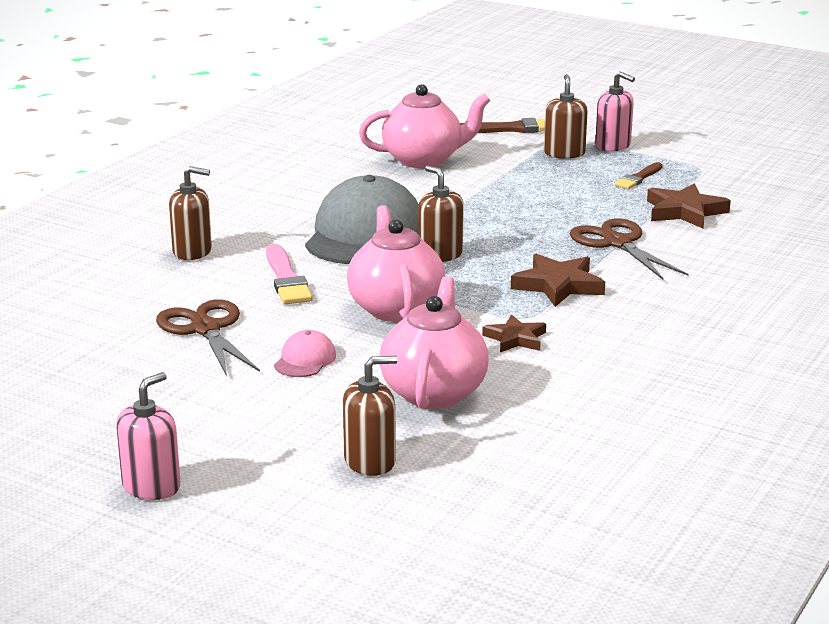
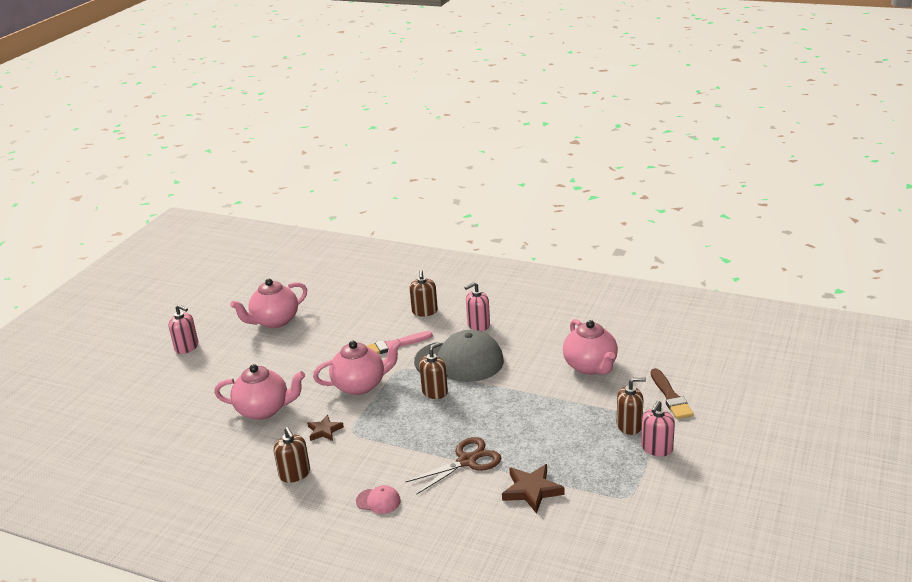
camera: 85 degrees right, 5 degrees up
(117, 386) = (274, 321): none -> pink teapot
(205, 329) = (332, 332): brown scissors -> none
(267, 216) = (478, 325): none -> pink soap dispenser
(305, 360) = (299, 366): pink cap -> pink cap (378, 501)
(370, 461) = (198, 399): brown soap dispenser -> brown soap dispenser (295, 474)
(558, 285) = (397, 441): brown star -> none
(638, 178) = (591, 465): brown brush -> none

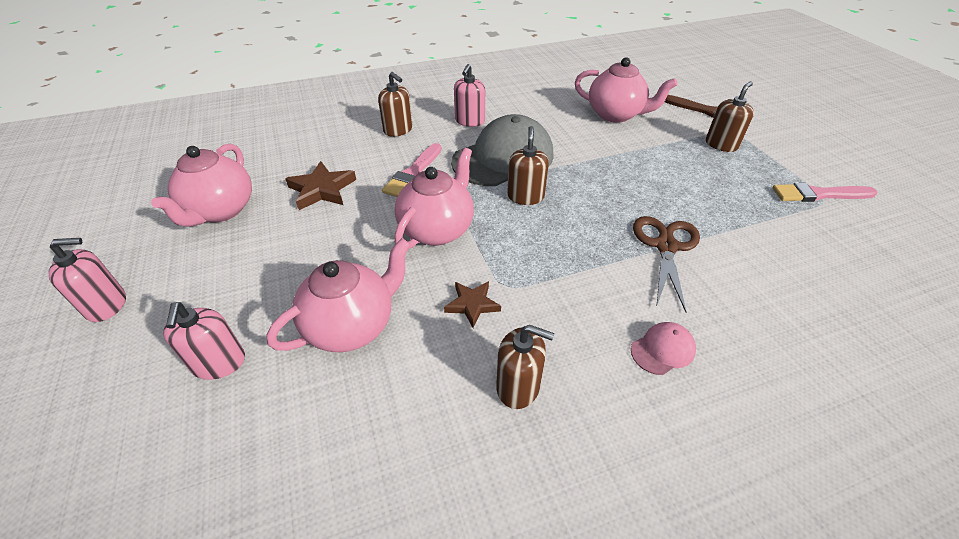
camera: 45 degrees left, 15 degrees up
(532, 490) = (761, 239): brown star -> brown star (322, 189)
(631, 491) = (818, 194): none -> pink brush
(656, 448) = (768, 152): pink soap dispenser -> pink soap dispenser (219, 363)

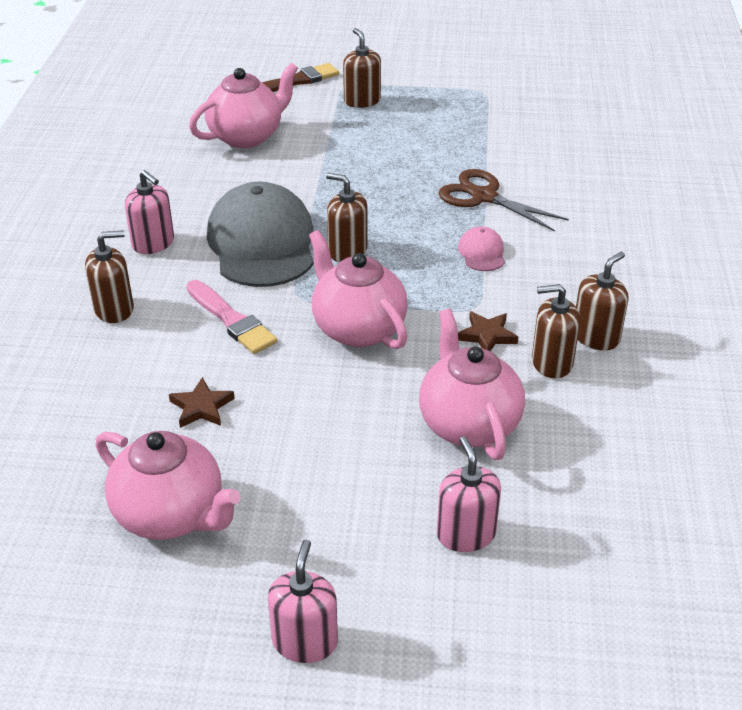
camera: 65 degrees left, 5 degrees down
(219, 363) = (466, 534): pink soap dispenser -> pink soap dispenser turned 120 degrees counterclockwise
(322, 189) = (201, 407): brown star -> brown star, size x0.65
(460, 361) = (551, 362): none -> brown soap dispenser
(663, 350) = (597, 248): pink cap -> pink cap (482, 252)
(818, 194) = (474, 90): pink brush -> none

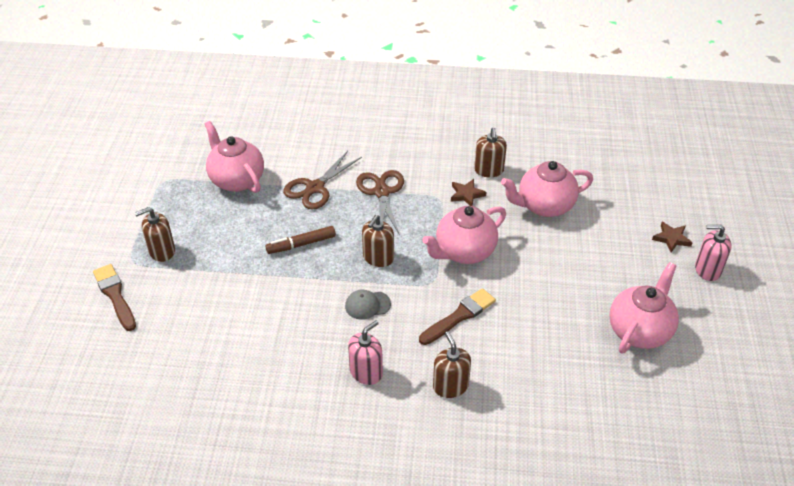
camera: 90 degrees left, 5 degrees up
(201, 407) = (548, 325): brown star -> brown star (671, 238)
(232, 320) = (459, 316): pink brush -> brown brush
(247, 136) = (208, 324): pink teapot -> pink teapot (236, 180)
(262, 243) = (367, 305): grey cap -> grey cap, size x0.42
(373, 190) = (301, 244): none -> brown marker
(466, 534) = (624, 210): pink soap dispenser -> none
(482, 252) = (381, 192): pink cap -> brown scissors
(596, 337) = (464, 151): brown soap dispenser -> none

